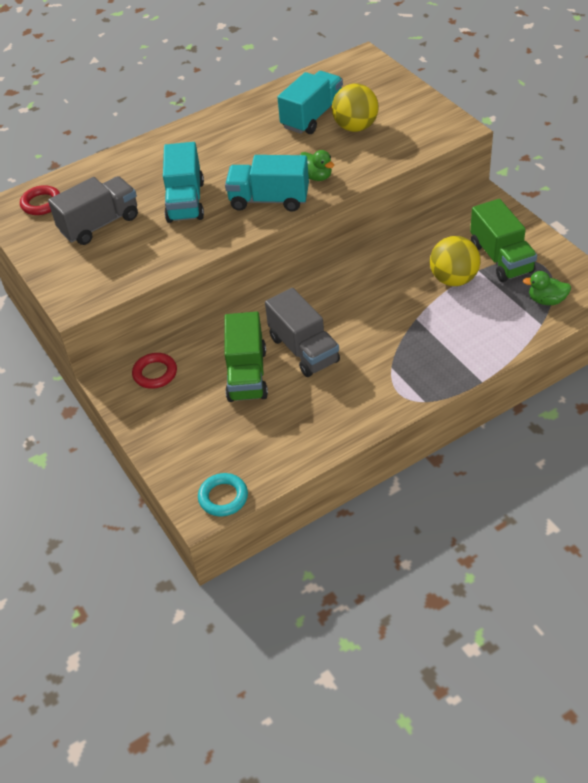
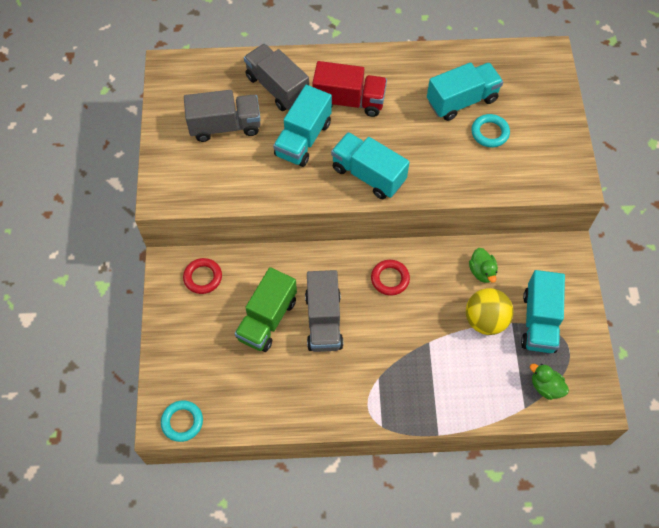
camera: 25 degrees right, 15 degrees up
(41, 203) = (195, 79): red ring -> red ring (390, 279)
(130, 177) = (277, 87): none -> grey truck
(208, 158) = (349, 101): none -> red truck
(316, 176) = (422, 170): green duck -> green duck (482, 271)
(355, 127) = (490, 133): yellow ball -> turquoise ring
(501, 258) = (539, 321): green truck -> turquoise truck

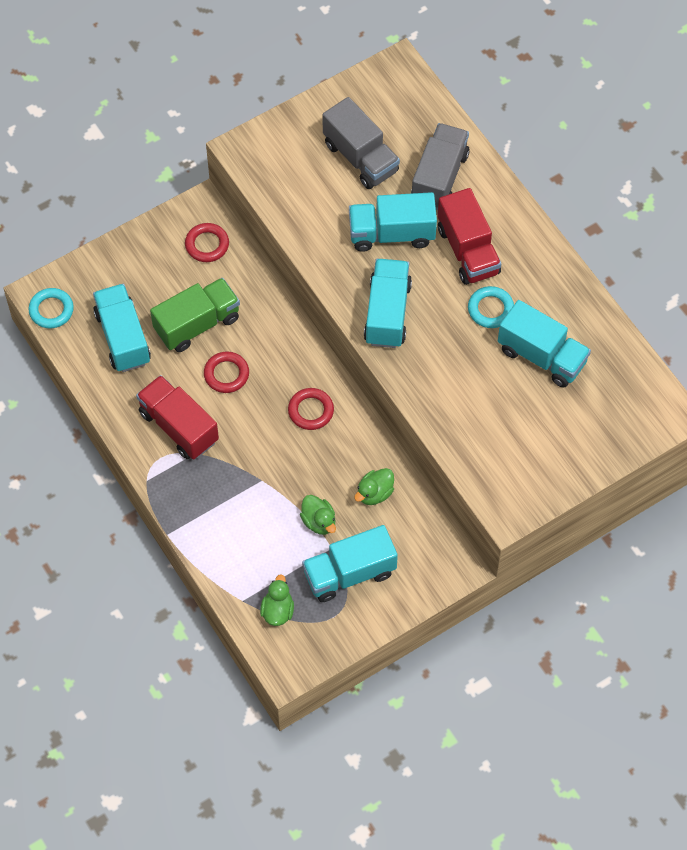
camera: 60 degrees right, 0 degrees up
(243, 379) = (123, 337): none -> turquoise truck
(267, 319) = (197, 324): green truck -> green truck turned 150 degrees clockwise
(323, 320) = (226, 374): grey truck -> red ring
(348, 378) = (179, 426): none -> red truck
(485, 320) = (319, 521): yellow ball -> green duck
(490, 133) = (517, 401): turquoise ring -> turquoise ring (490, 309)

